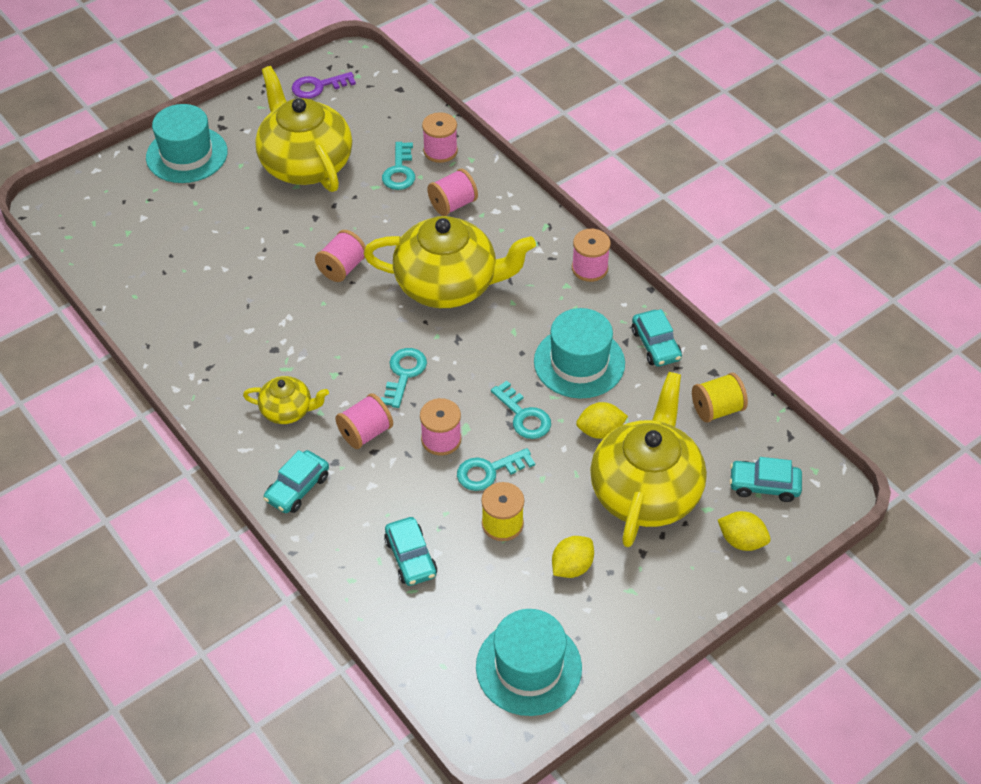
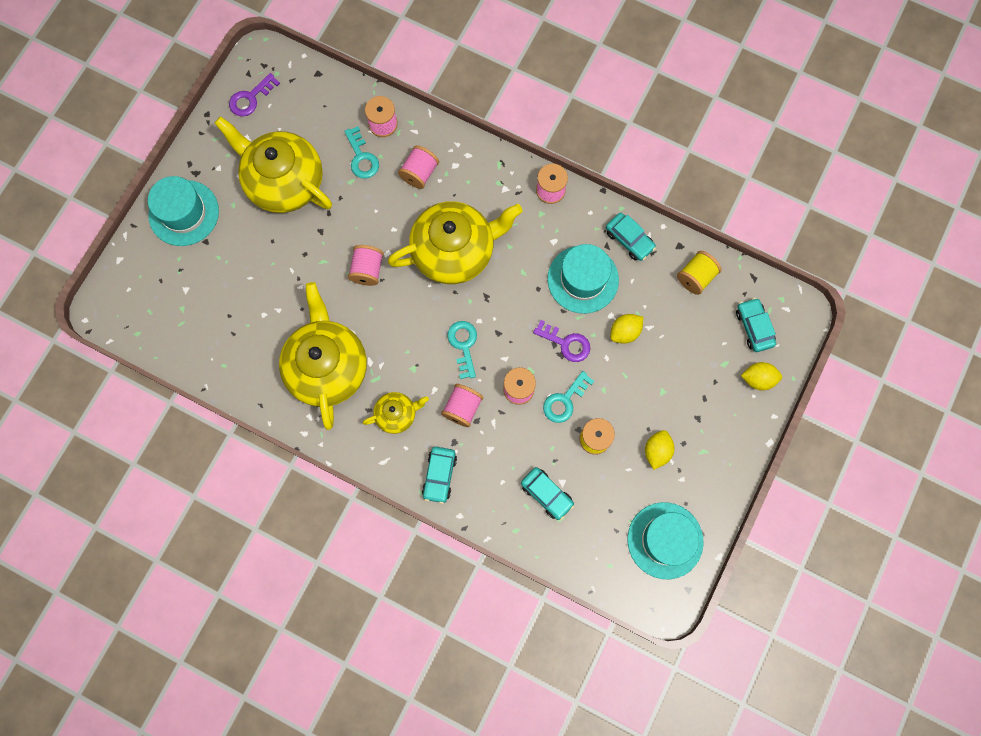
camera: 25 degrees left, 25 degrees up
(524, 416) = (566, 343): turquoise key -> purple key
(646, 491) = (678, 367): yellow teapot -> yellow teapot (327, 367)
(764, 485) = (754, 327): turquoise car -> turquoise car turned 90 degrees clockwise

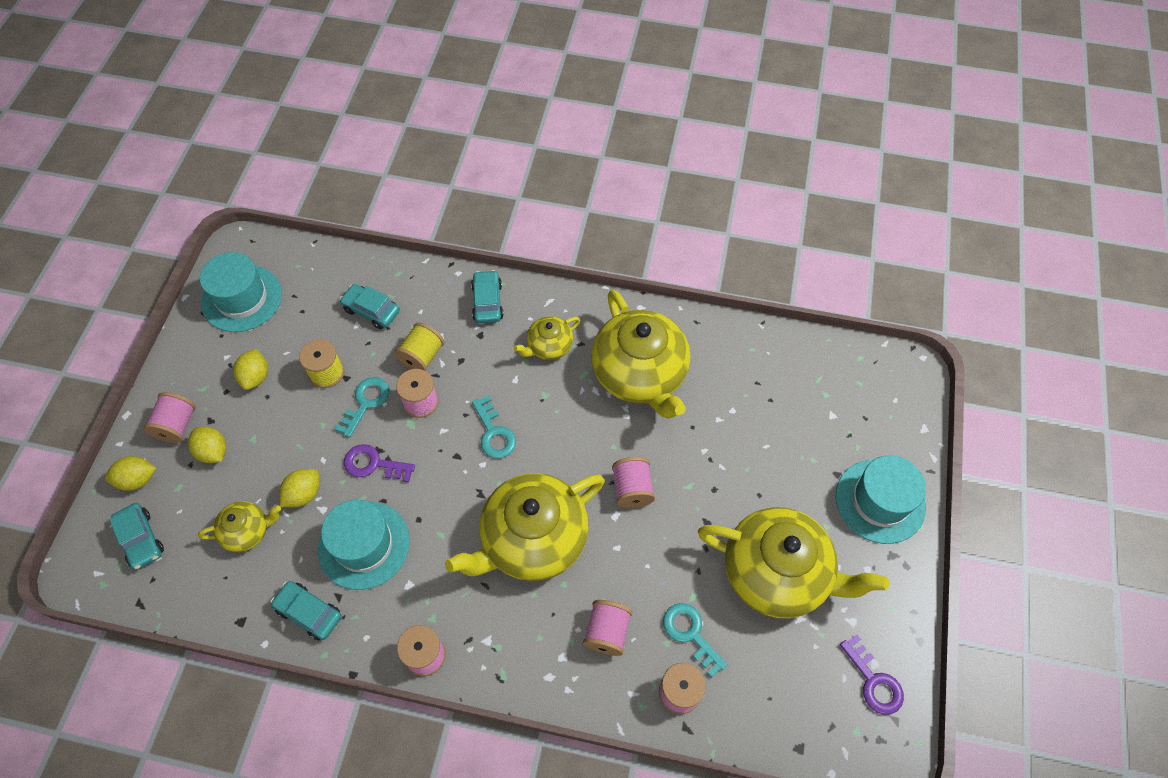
camera: 165 degrees right, 15 degrees down
(250, 98) = (874, 681): purple key -> purple key turned 120 degrees clockwise
(462, 408) = (479, 369): pink spool -> pink spool (177, 425)
(671, 313) = (247, 531): none -> yellow teapot
(695, 277) = (217, 584): yellow spool -> yellow spool (422, 356)
(696, 388) = (213, 451): none -> yellow lemon

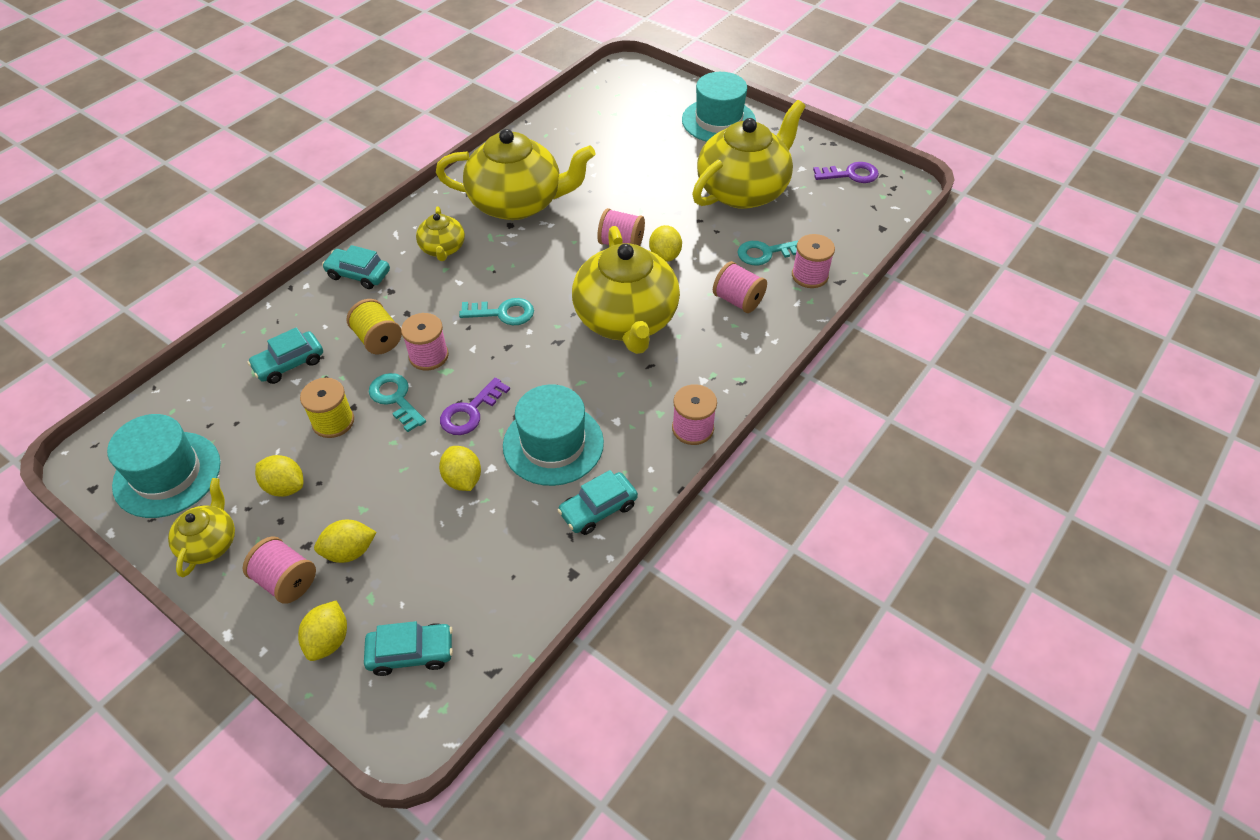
camera: 65 degrees left, 10 degrees down
(247, 531) = (472, 541): yellow teapot -> yellow teapot (210, 543)
(636, 536) = (665, 255): none -> yellow lemon

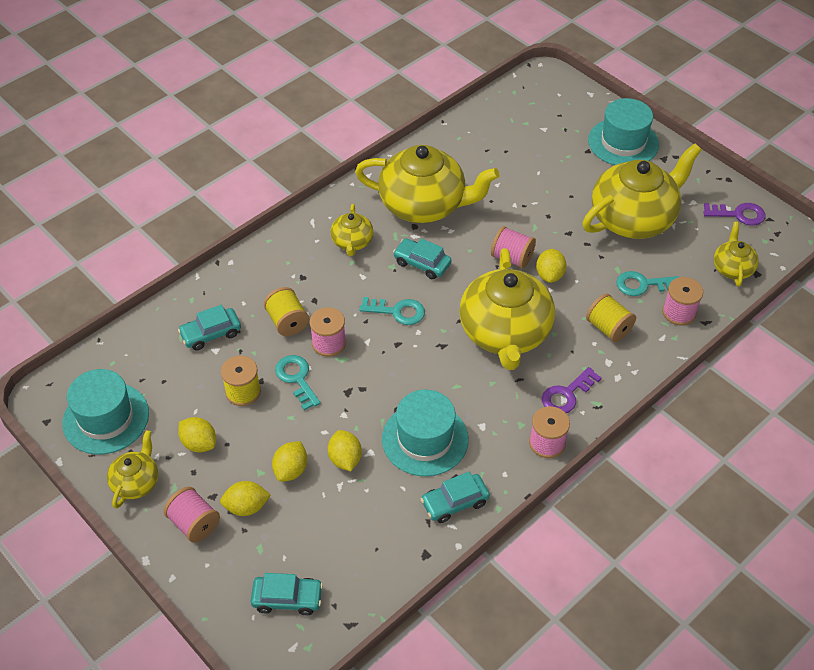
camera: 10 degrees right, 0 degrees up
(328, 640) = (223, 577): yellow lemon -> yellow lemon (291, 470)
(358, 274) = (276, 257): turquoise car -> turquoise car (422, 263)
(470, 412) = (358, 400): purple key -> purple key (566, 395)
(738, 300) = (608, 328): pink spool -> yellow spool
(856, 226) = (732, 268): none -> yellow teapot

